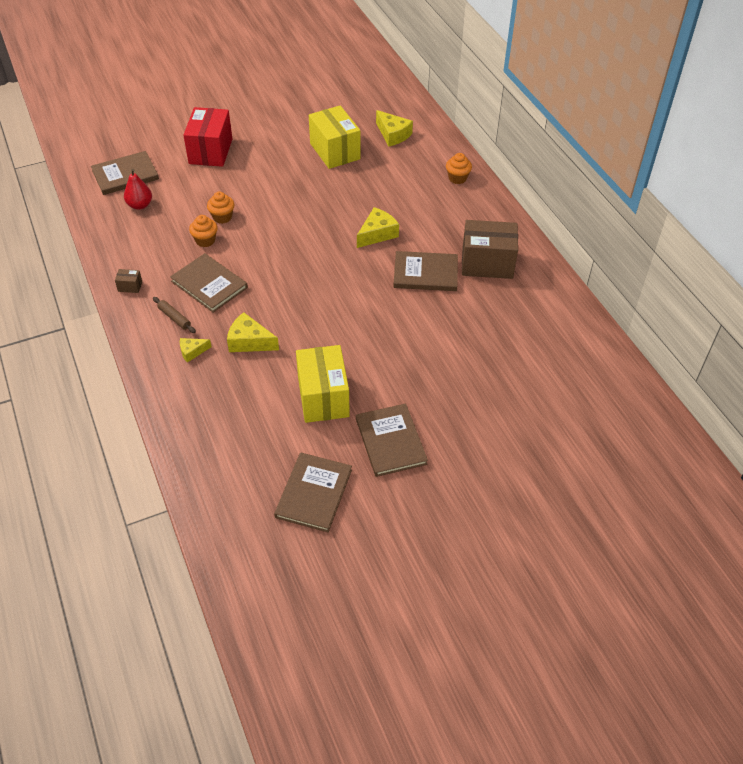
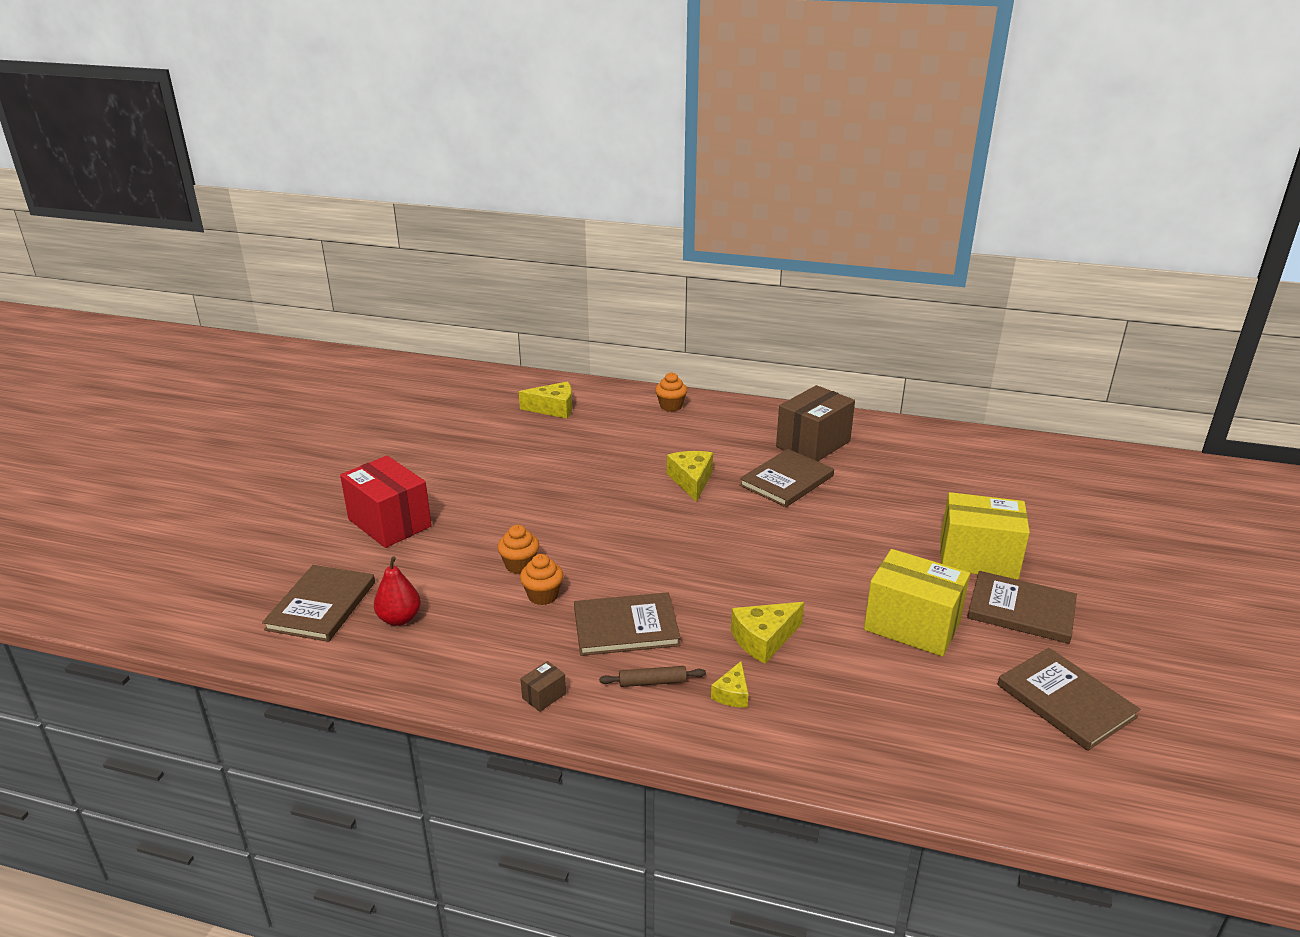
camera: 50 degrees left, 20 degrees down
(335, 151) = (525, 448): yellow box -> yellow box (978, 558)

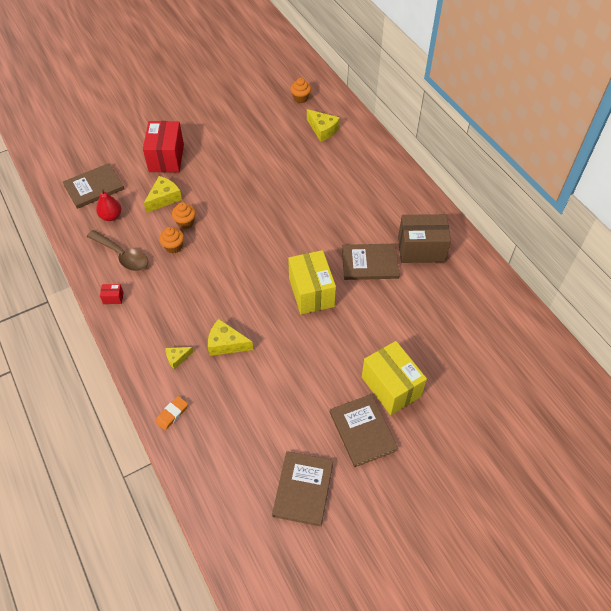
camera: 45 degrees right, 25 degrees up
(484, 646) = (122, 255): none -> brown spoon
(544, 696) = (113, 298): brown box -> red box
(626, 627) = (183, 290): brown book -> none
(652, 682) = (157, 326): brown rolling pin -> none
(671, 406) = (384, 168): orange cupcake -> orange cupcake (300, 98)
(691, 481) = (323, 228): yellow cheese -> yellow cheese (164, 198)
(822, 751) = (172, 414): none -> orange eraser
(912, 625) = (298, 393): yellow box -> yellow box (311, 292)

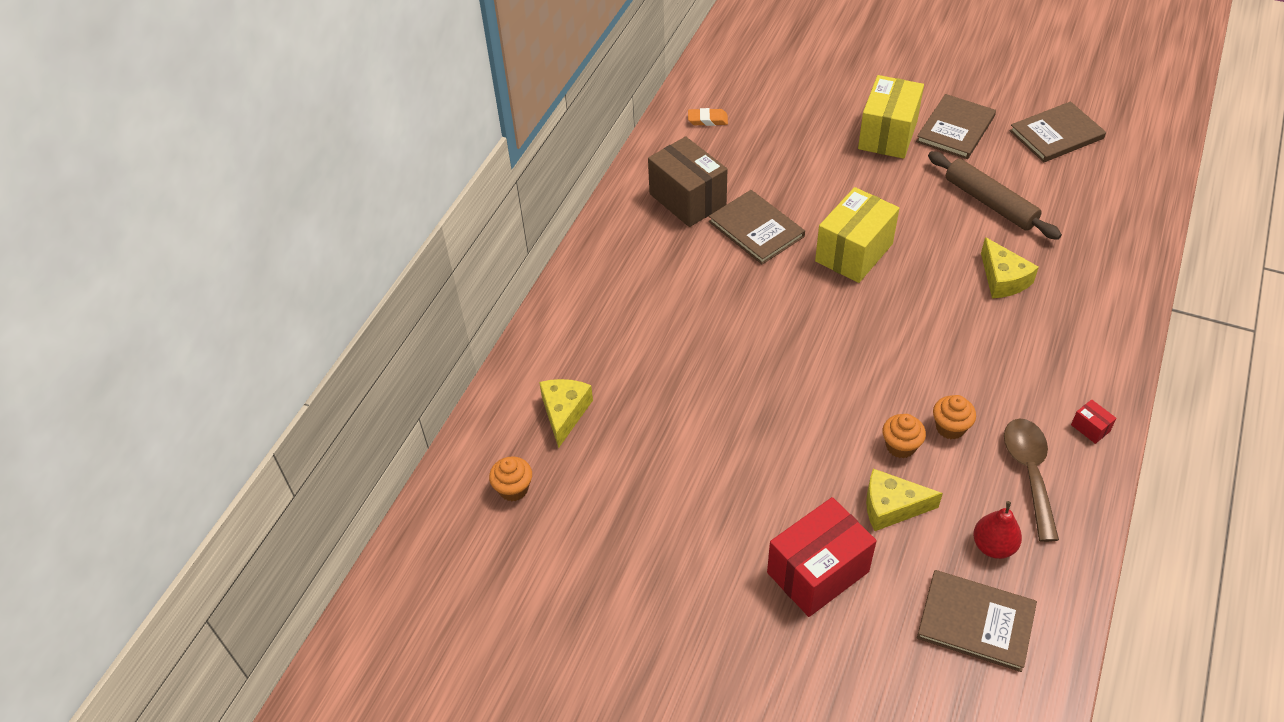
camera: 125 degrees left, 5 degrees down
(172, 414) = (1126, 265): orange eraser -> orange eraser (707, 120)
(177, 358) = (1071, 306): yellow cheese -> none
(283, 390) = (990, 203): none -> brown rolling pin

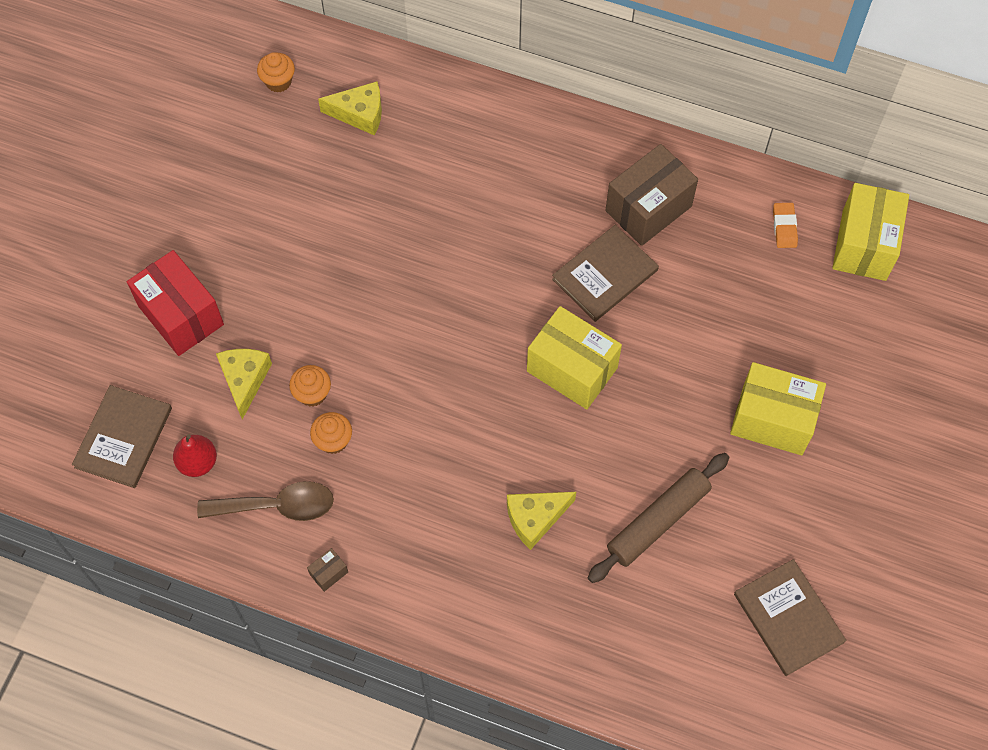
camera: 85 degrees right, 15 degrees up
(724, 78) = (864, 245): none -> yellow box
(955, 129) = (789, 498): brown book -> none
(1090, 428) = (328, 573): red box -> brown box

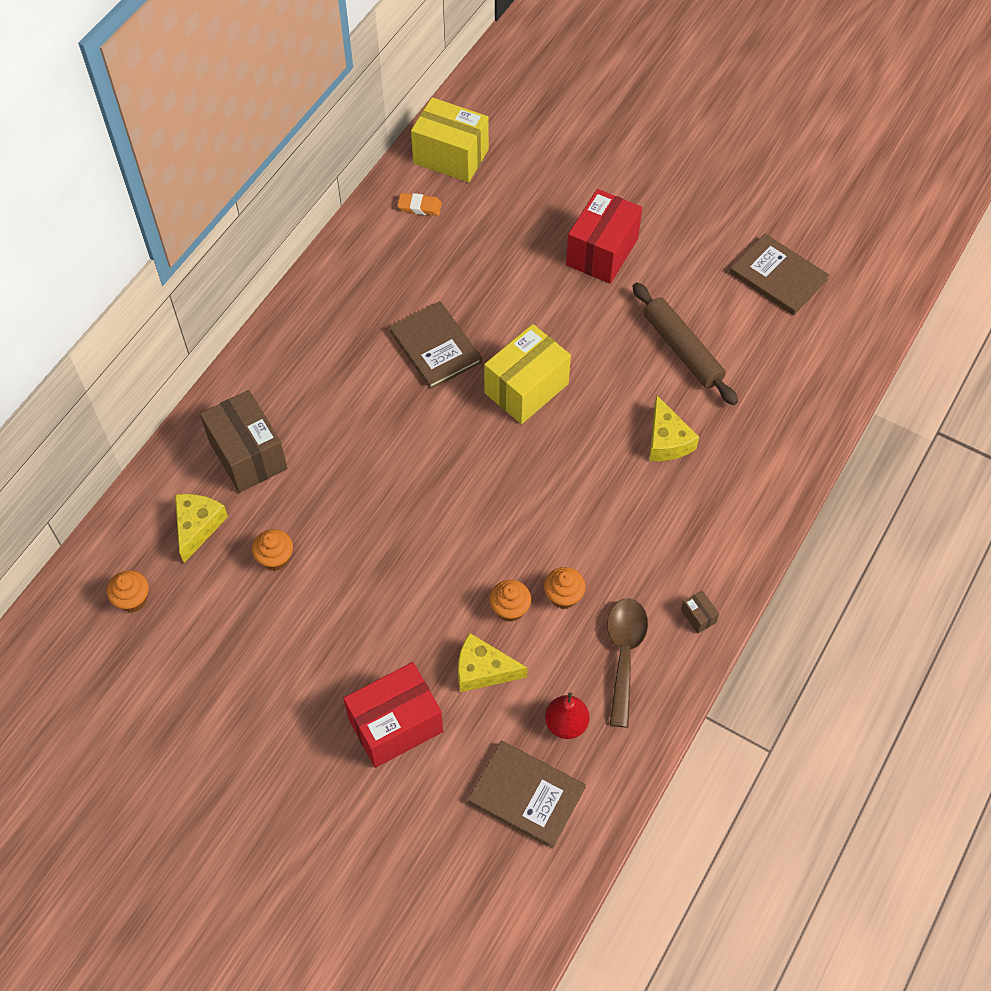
camera: 80 degrees left, 5 degrees down
(336, 183) = (275, 558): none -> orange cupcake
(648, 208) = (375, 301): brown box -> brown box (248, 455)
(772, 419) = (602, 252): yellow box -> red box
(788, 618) = (778, 276): brown book -> brown book turned 60 degrees clockwise

